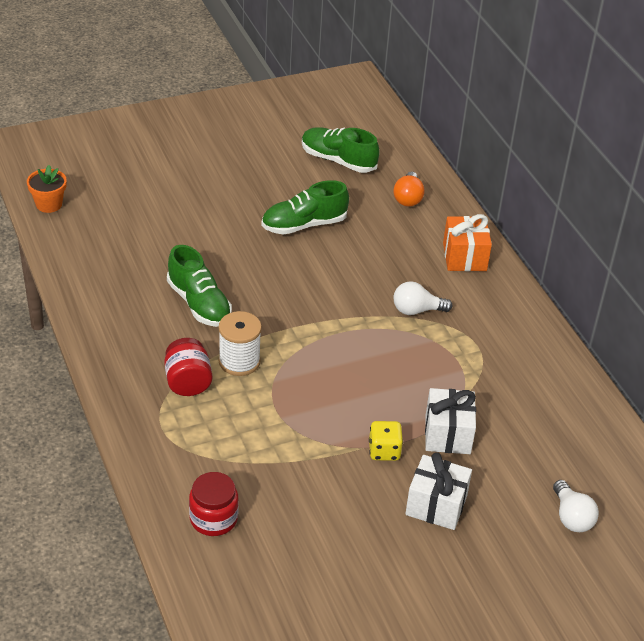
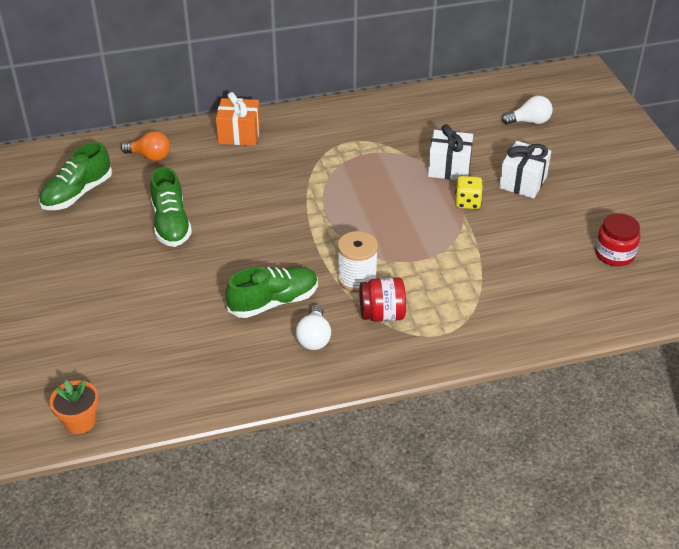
camera: 80 degrees left, 0 degrees up
(213, 518) = (546, 305): red jar -> red jar (614, 254)
(416, 310) = (303, 168): white light bulb -> white light bulb (314, 338)

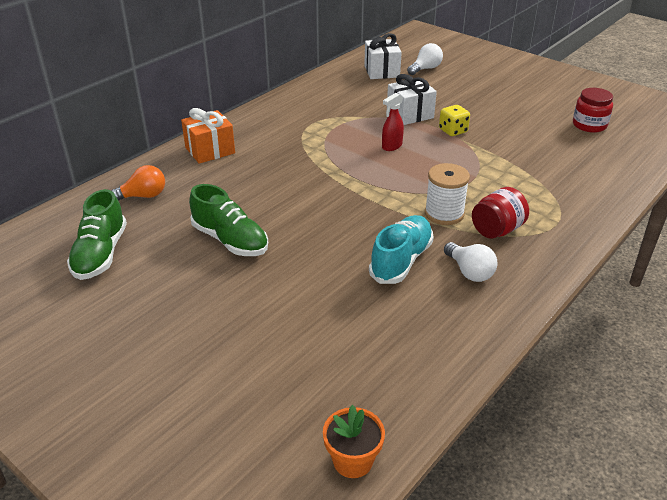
camera: 35 degrees left, 5 degrees down
(274, 302) = (401, 260): green shoe -> turquoise shoe
(391, 194) = (391, 146): none -> red spray bottle
(523, 182) = (472, 105): white gift -> white gift (381, 71)

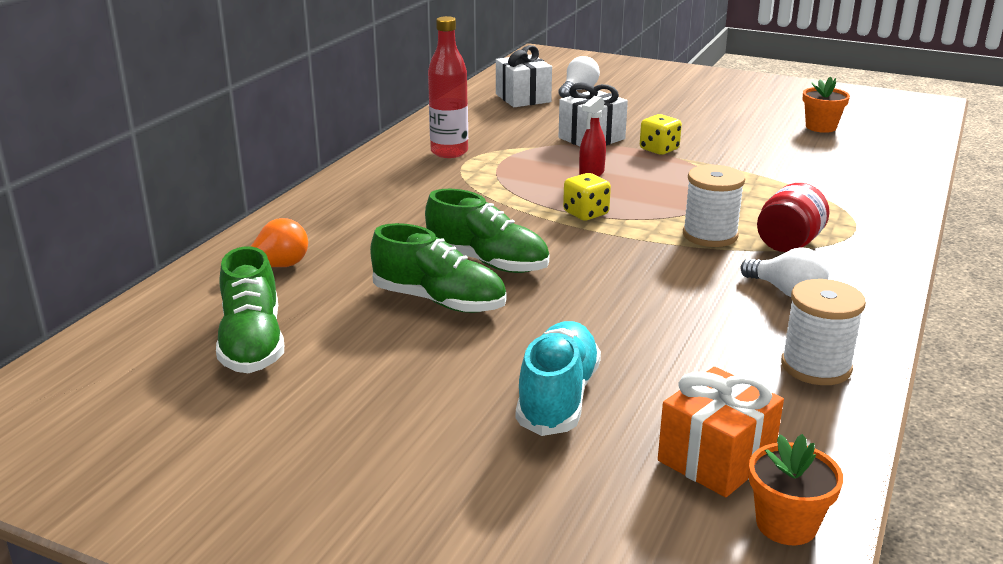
camera: 15 degrees left, 10 degrees down
(210, 150) = (341, 204): orange gift -> orange gift (716, 459)
(278, 213) = (487, 262): none -> green shoe
(304, 114) = (449, 152): none -> red bottle
(367, 181) = (586, 213): none -> yellow dice
(401, 260) = (690, 292): turquoise shoe -> turquoise shoe (558, 397)
(451, 339) = (816, 367): none -> white spool
(589, 125) = (821, 127): red jar -> orange flower pot

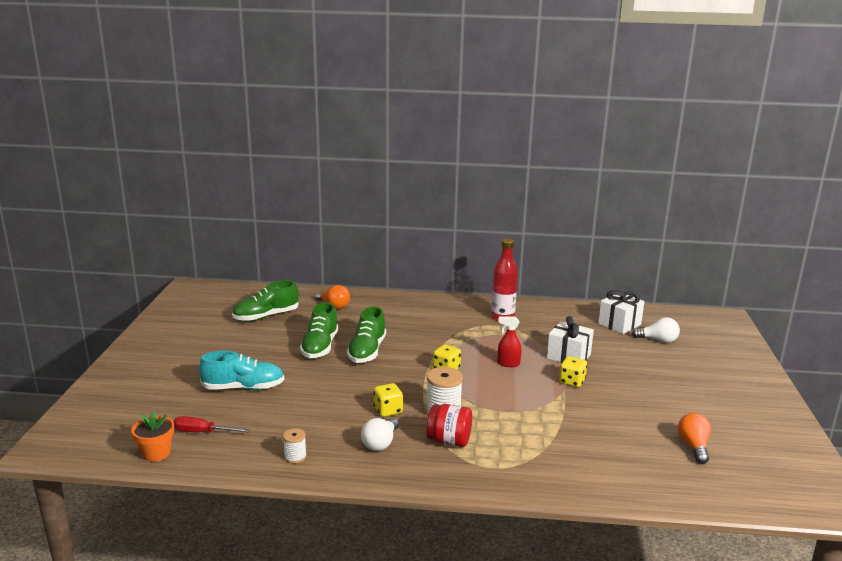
camera: 70 degrees right, 5 degrees down
(692, 273) = (388, 410): none -> yellow dice
(716, 459) = (203, 432): orange gift -> red screwdriver
(816, 367) = (295, 457): white spool -> white spool, size x0.57
(821, 127) = (693, 446): orange flower pot -> orange light bulb

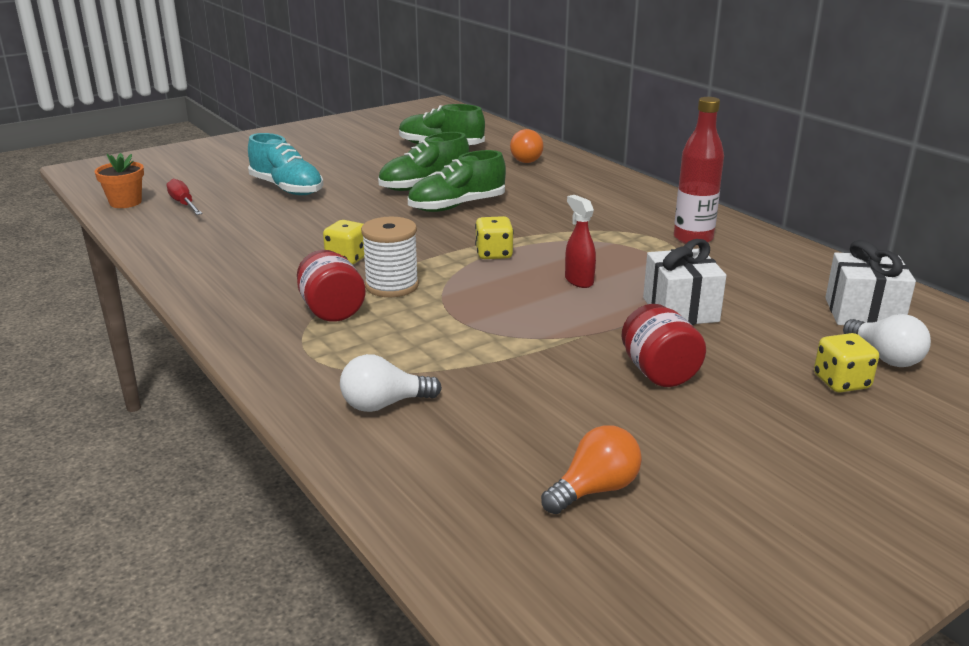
camera: 50 degrees right, 5 degrees up
(295, 457) = (192, 252): white spool -> none
(380, 443) = (273, 279): white light bulb -> white light bulb (384, 404)
(571, 382) = (612, 334): yellow dice -> yellow dice (841, 382)
(618, 389) = (659, 372): none -> red jar

